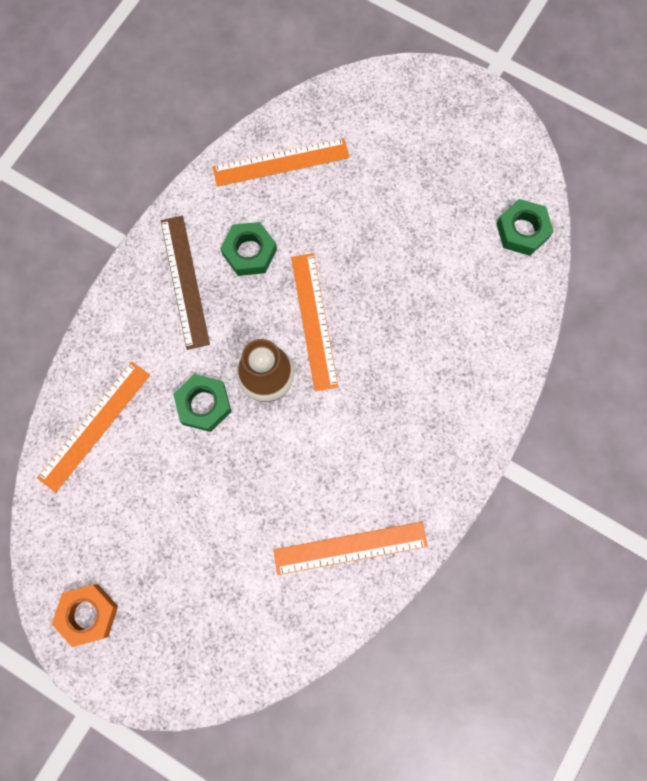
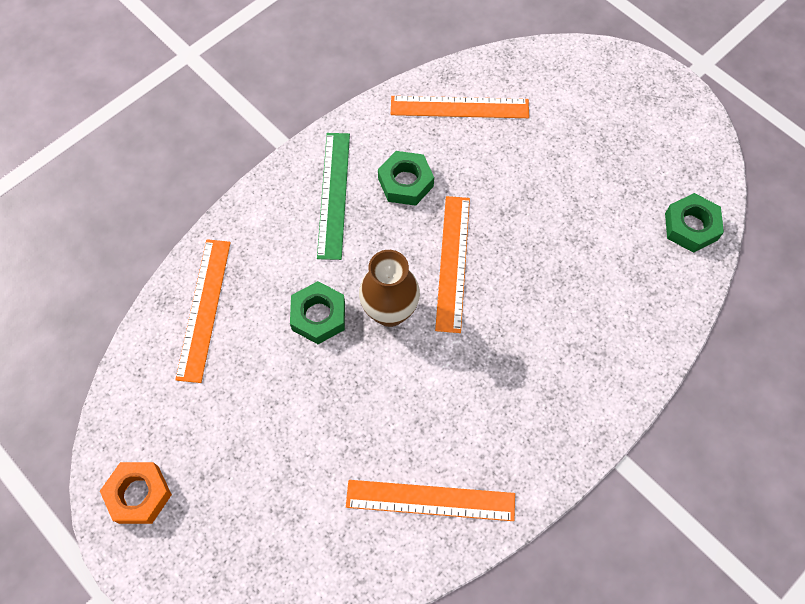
camera: 15 degrees right, 10 degrees down
(94, 425) = (204, 309): orange ruler -> orange ruler turned 45 degrees counterclockwise
(184, 281) = (333, 194): brown ruler -> green ruler

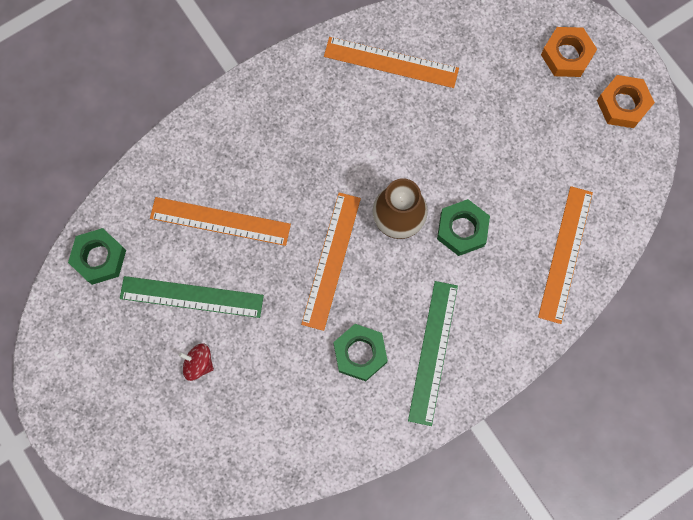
camera: 170 degrees left, 10 degrees up
(210, 549) = (566, 55): none -> orange nut
(459, 107) = (287, 434): orange ruler -> orange ruler (220, 221)
(559, 150) = (198, 363): none -> red spinning top
(585, 206) = (191, 297): none -> green ruler

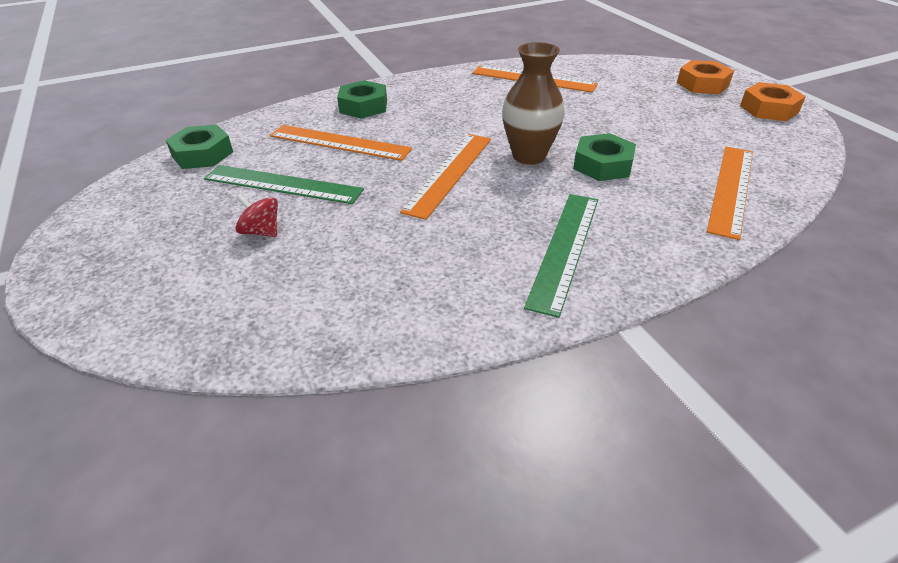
camera: 10 degrees right, 35 degrees down
(360, 353) = (467, 241): green nut -> green nut (363, 106)

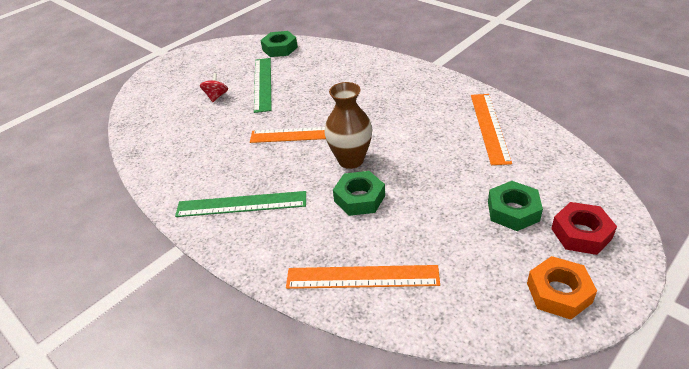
camera: 70 degrees right, 0 degrees up
(339, 142) = (320, 82): orange ruler -> none
(363, 106) = (374, 72): green nut -> green nut (513, 211)
(702, 84) = (581, 233): orange nut -> red nut

